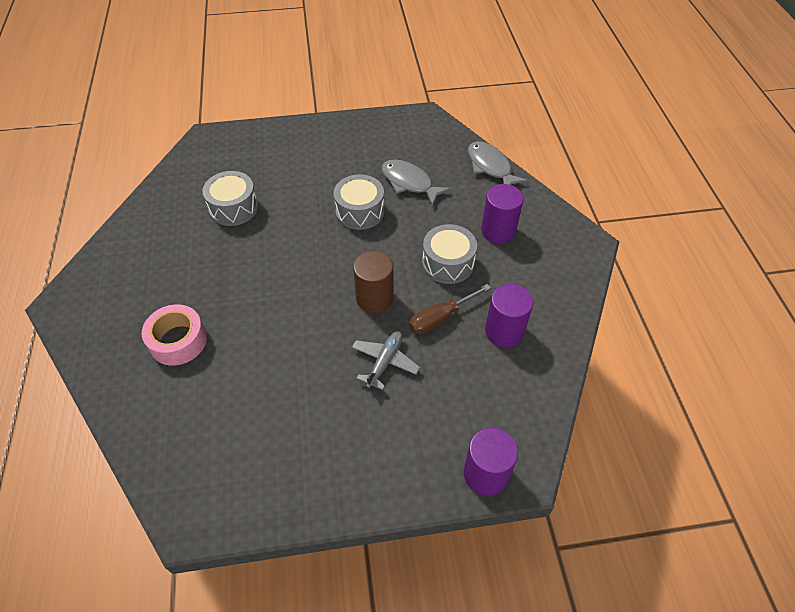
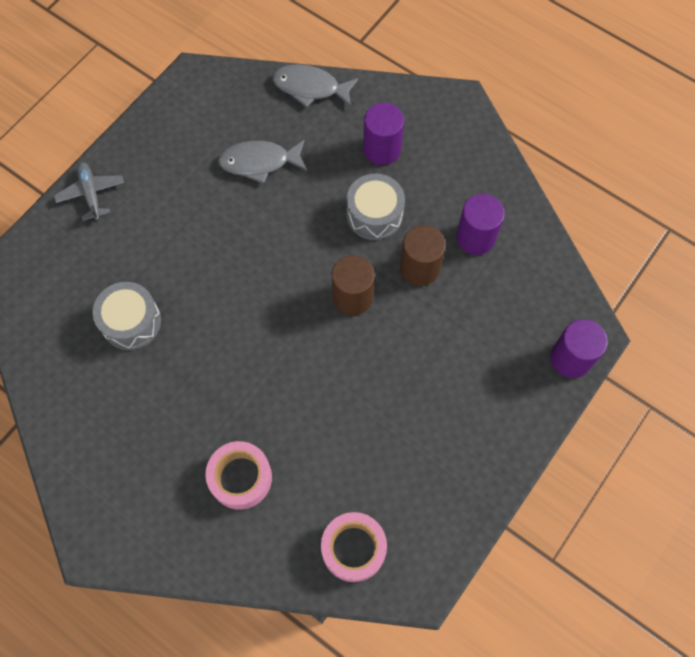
camera: 45 degrees left, 15 degrees up
(183, 450) = (353, 548): none -> pink tape
(360, 211) = (249, 228): grey drum -> none
(384, 362) = (419, 342): grey plane -> grey plane (91, 194)
(441, 318) = (419, 268): brown screwdriver -> brown cylinder

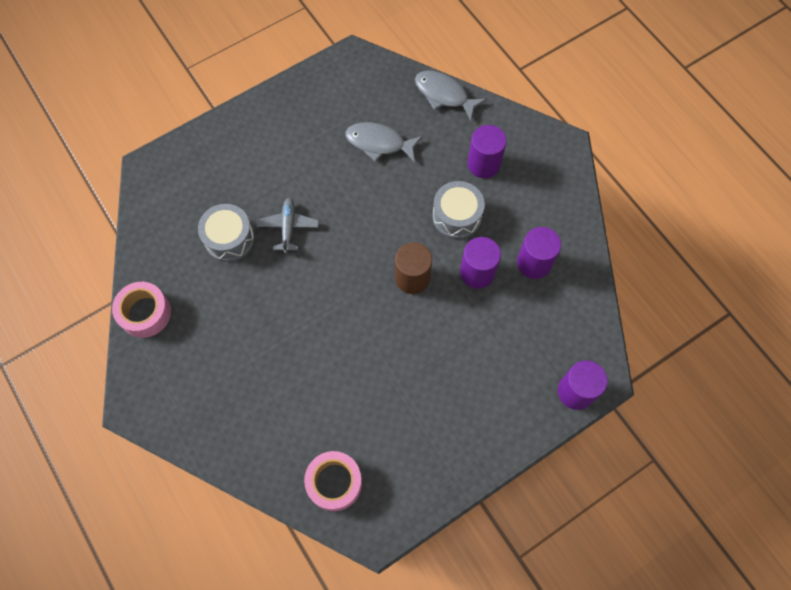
camera: 20 degrees right, 0 degrees up
(91, 194) = (237, 126): grey plane -> grey plane (288, 227)
(240, 478) = (267, 393): pink tape -> pink tape (145, 313)
(419, 268) = (477, 272): brown cylinder -> purple cylinder

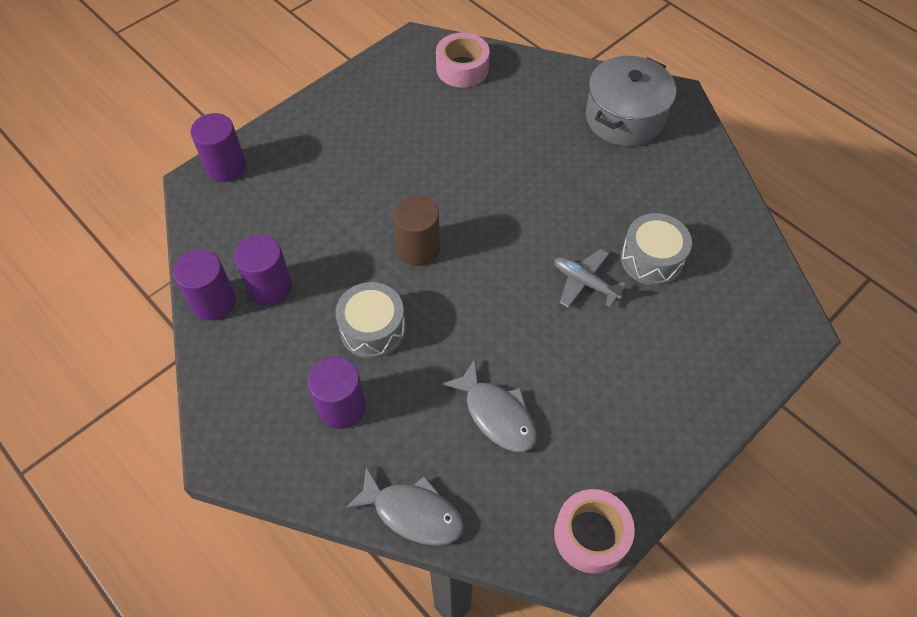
camera: 170 degrees right, 10 degrees down
(145, 313) = (709, 171): pink tape -> pink tape (591, 535)
(194, 387) = (624, 118): none -> grey pot
(288, 227) = (585, 283): grey plane -> grey plane turned 135 degrees clockwise
(379, 143) = (497, 414): grey fish -> grey fish turned 45 degrees clockwise
(477, 272) = (340, 266): purple cylinder -> purple cylinder (213, 302)

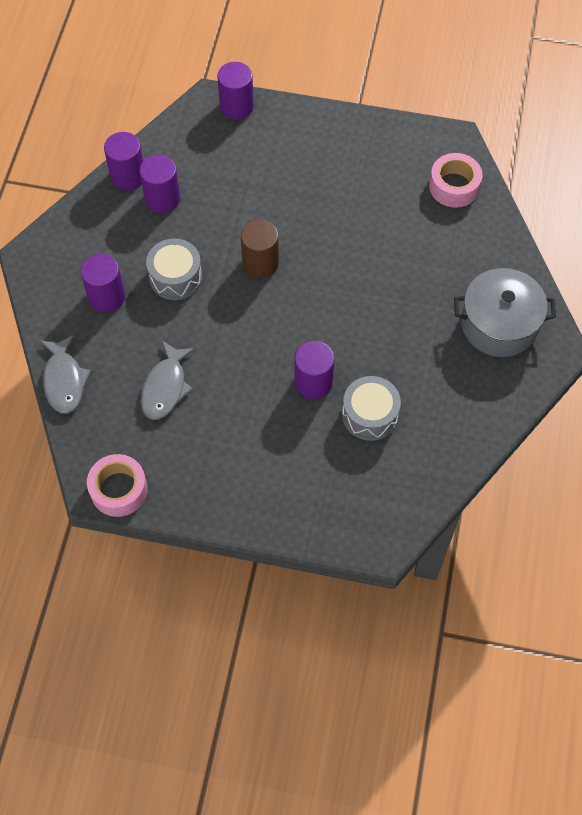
camera: 55 degrees right, 5 degrees up
(585, 283) = (313, 382): grey plane -> purple cylinder

